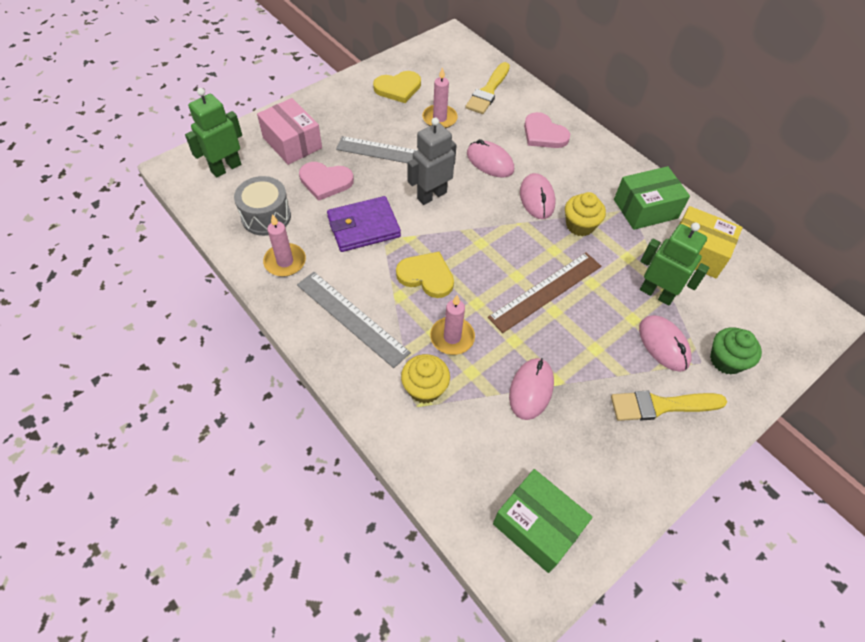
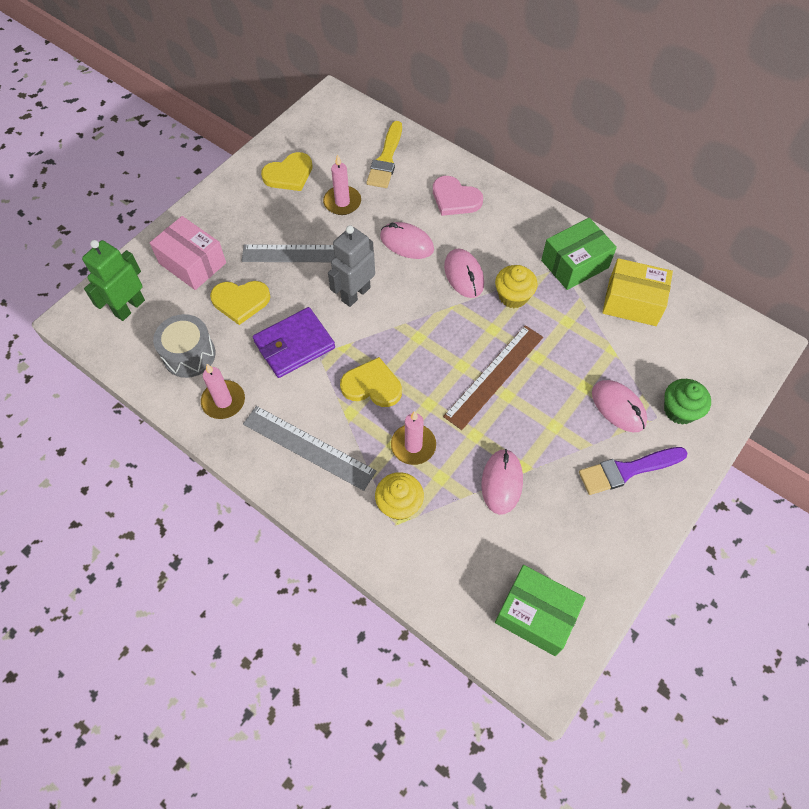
camera: 10 degrees left, 5 degrees up
(325, 181) = (240, 301): pink heart -> yellow heart
(656, 293) = (602, 355): green robot -> none
(661, 405) = (627, 470): yellow brush -> purple brush

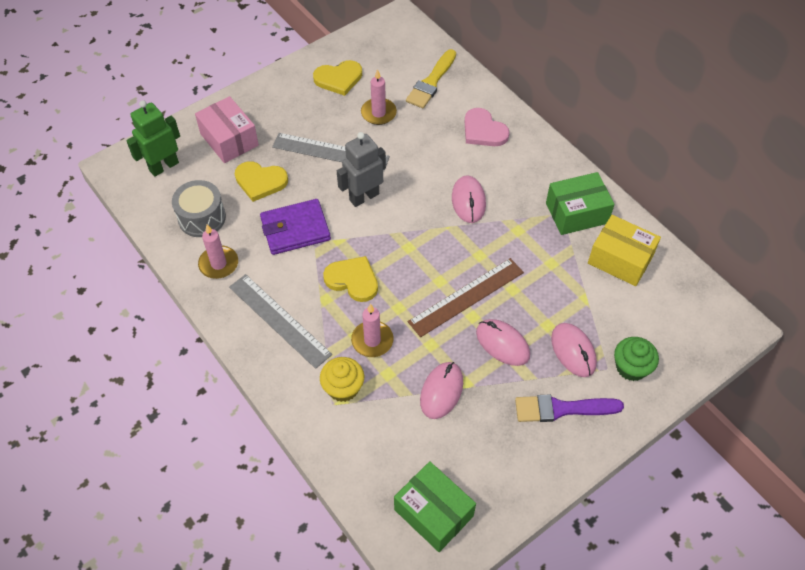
camera: 15 degrees right, 5 degrees down
(406, 243) = (425, 161): pink mouse -> pink mouse (502, 344)
(513, 296) = (508, 230): yellow cupcake -> none

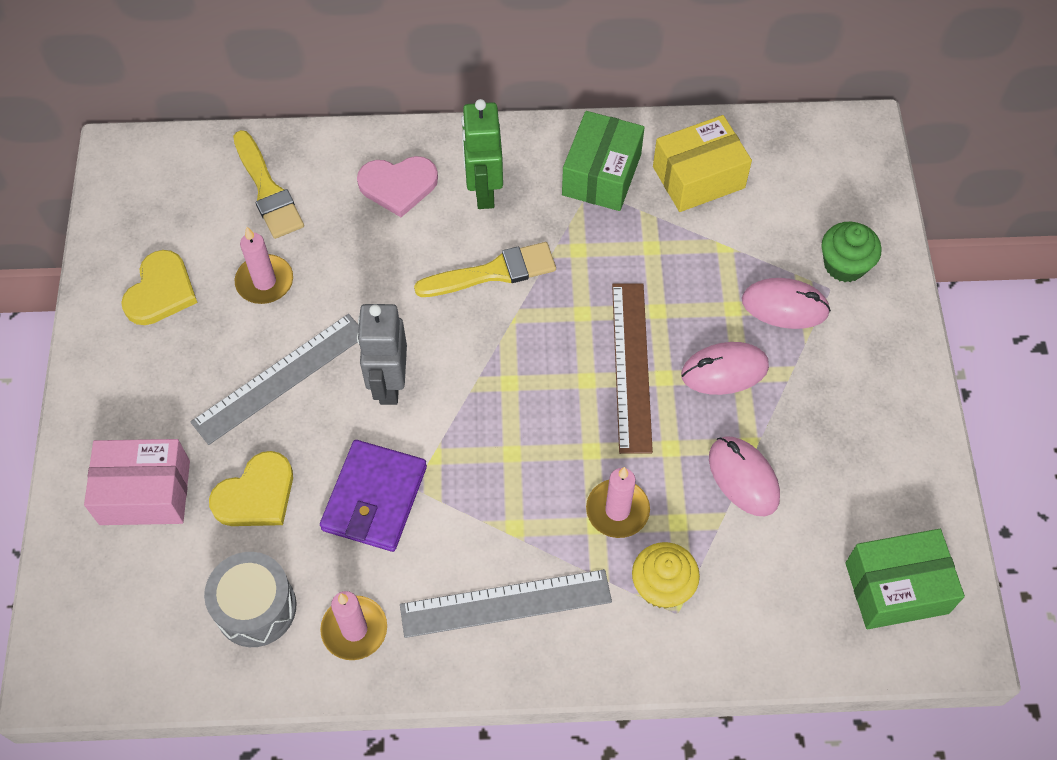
camera: 55 degrees left, 5 degrees up
(164, 166) = (116, 609): green robot -> green robot (483, 191)
(352, 280) = (510, 477): yellow heart -> none
(468, 201) = (493, 272): pink mouse -> yellow brush
(562, 409) = (850, 367): purple brush -> none

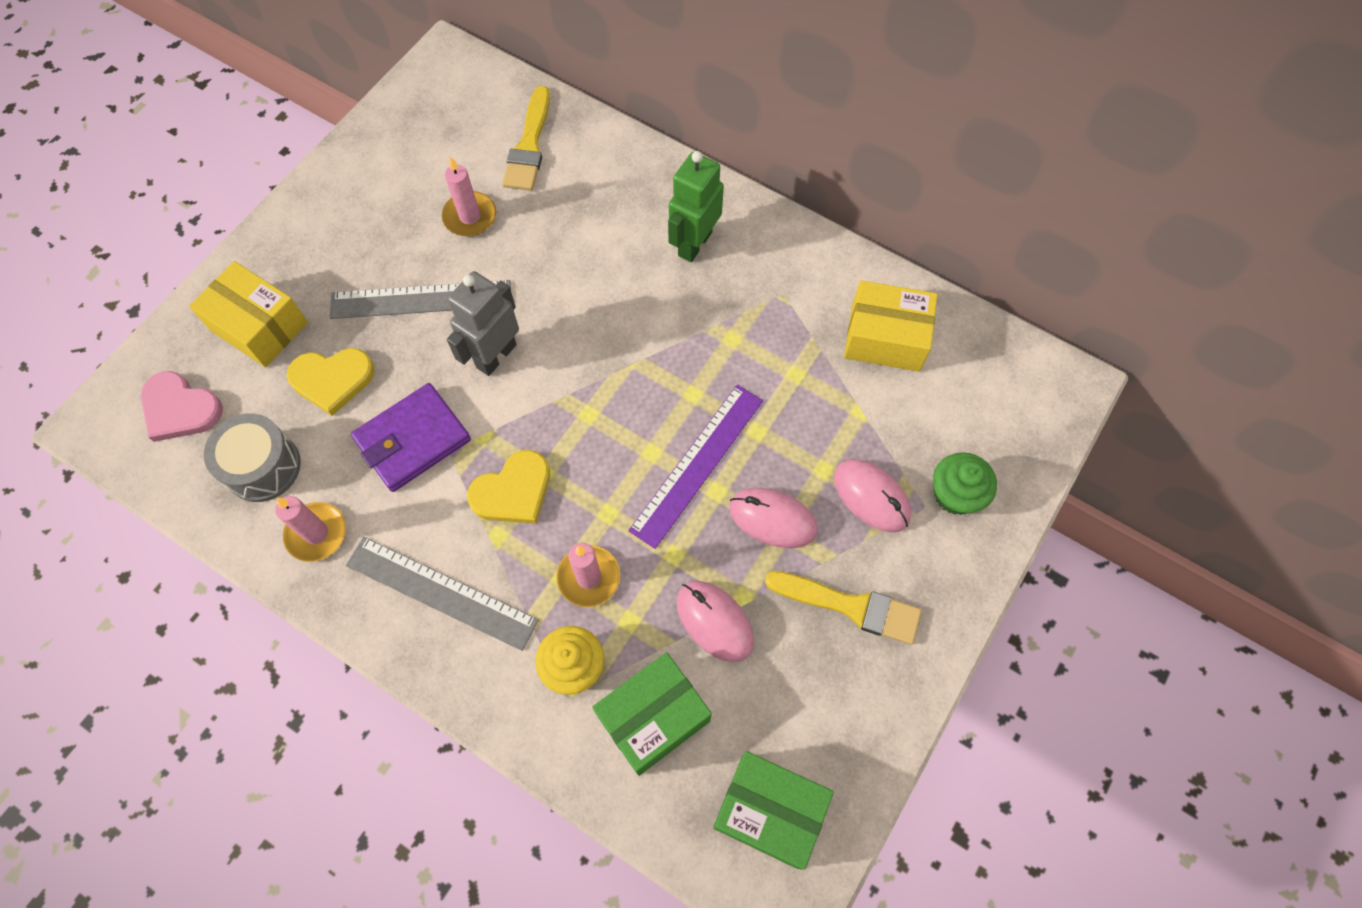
camera: 35 degrees right, 5 degrees up
(145, 492) = (259, 326): pink box -> yellow box
(161, 291) = (391, 179): yellow heart -> yellow heart (513, 491)
(398, 185) = (630, 199): pink heart -> pink heart (180, 409)
(493, 272) = (648, 315): yellow brush -> yellow brush (850, 606)
(601, 175) = (803, 287): green box -> green box (653, 718)
(631, 366) = (697, 464): brown ruler -> purple ruler
(743, 477) = (714, 621): pink mouse -> pink mouse turned 45 degrees counterclockwise

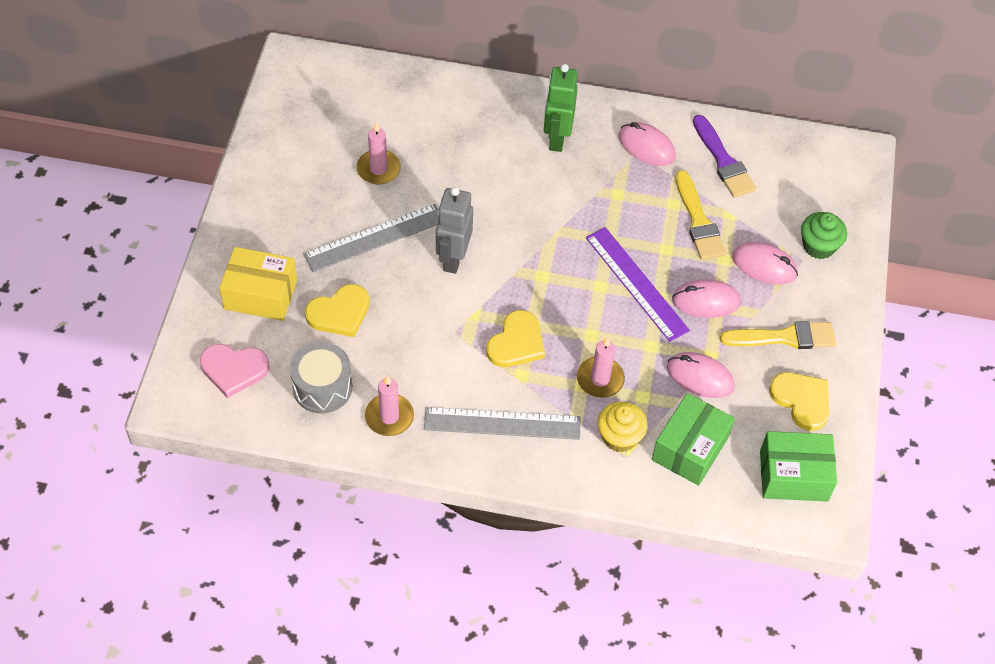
camera: 25 degrees left, 10 degrees down
(413, 440) = (424, 333): purple wallet -> none
(529, 145) = (395, 105): yellow brush -> yellow brush (698, 221)
(697, 464) = (636, 283): purple ruler -> purple ruler turned 45 degrees counterclockwise
(798, 288) = (646, 147): none -> pink mouse
(831, 705) = (801, 400): none -> yellow heart
(885, 338) = (723, 161): yellow box -> purple brush

